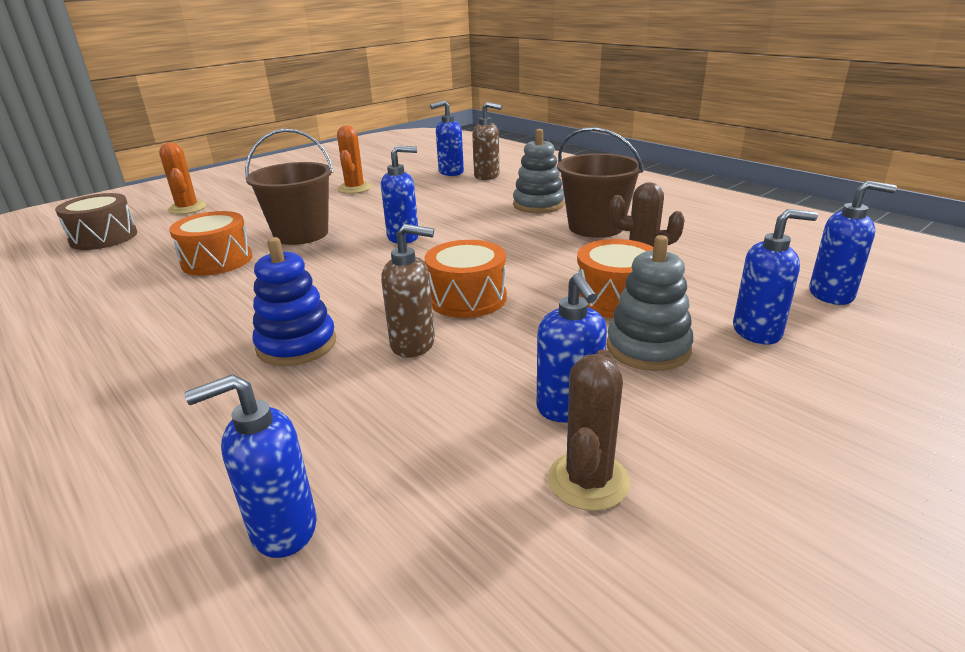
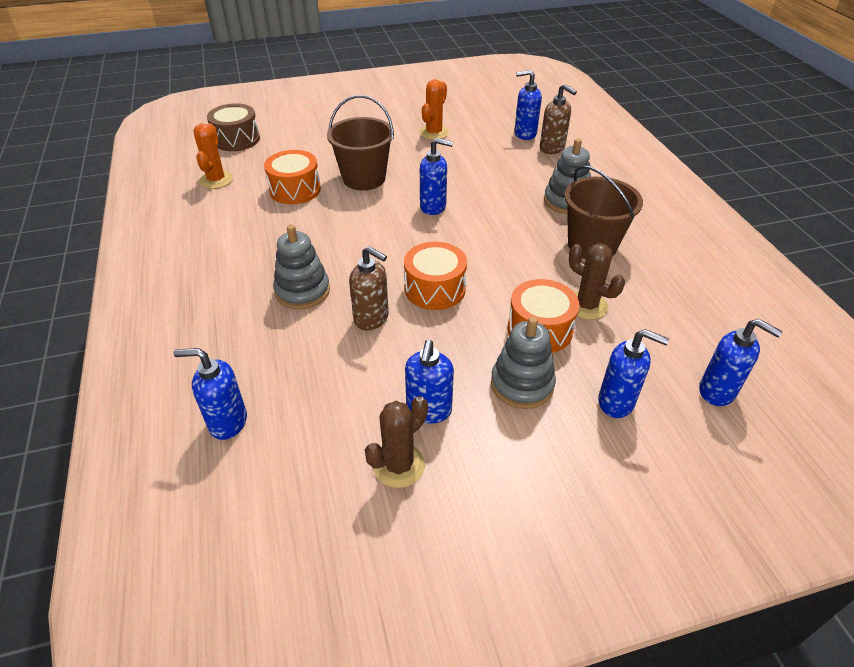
camera: 25 degrees right, 15 degrees up
(187, 208) = (302, 122): orange cactus -> orange cactus (216, 180)
(296, 345) = (302, 291): blue stacking toy -> grey stacking toy

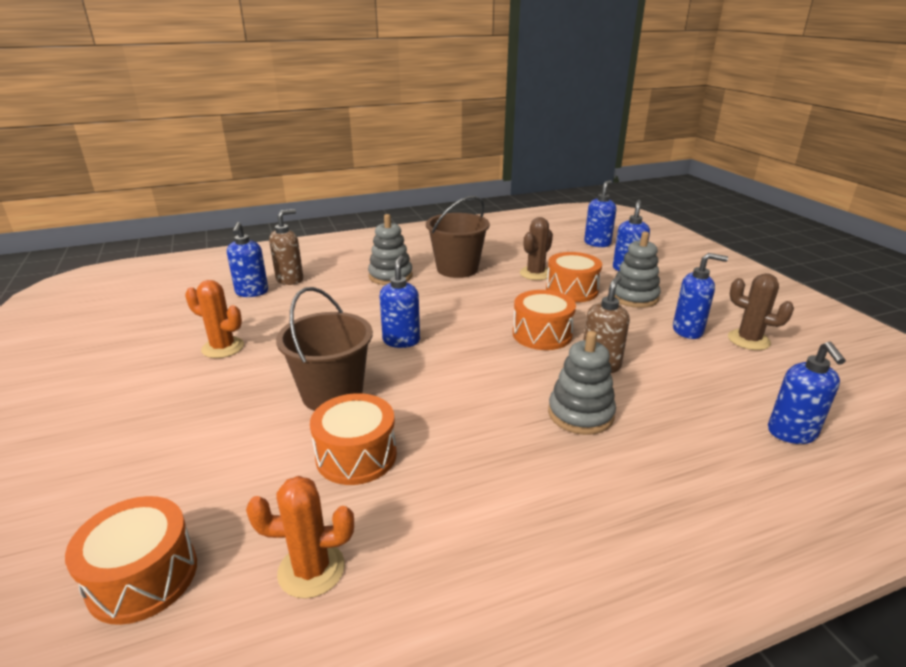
camera: 95 degrees left, 15 degrees down
(236, 139) = (143, 577): brown drum -> orange drum

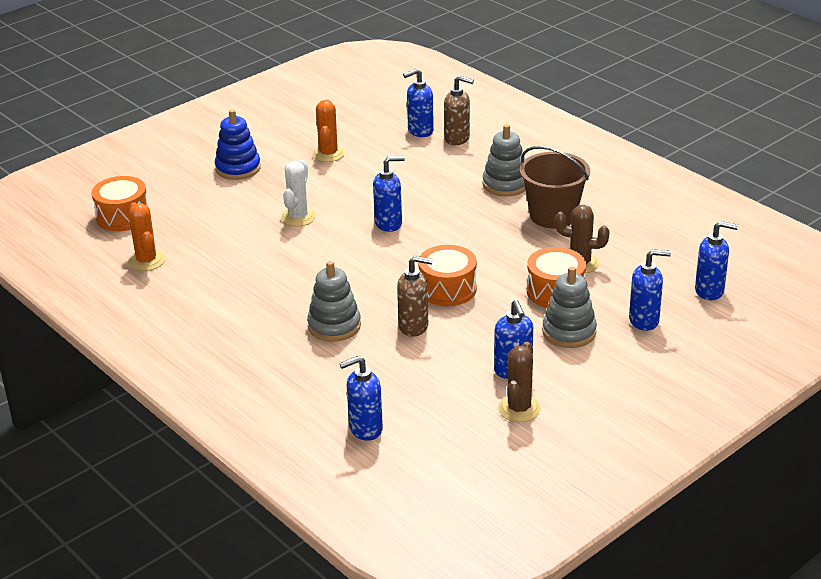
camera: 70 degrees right, 5 degrees up
(164, 418) = (238, 168): none -> blue stacking toy
(332, 394) = (298, 217): brown bucket -> white cactus
(356, 455) = (239, 247): orange drum -> none

